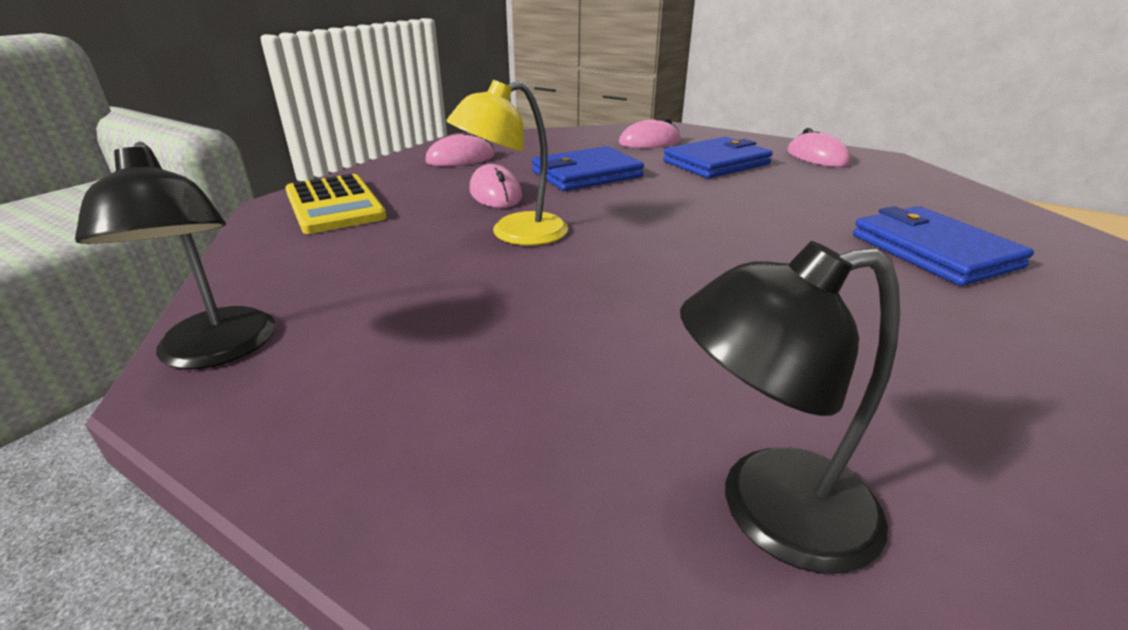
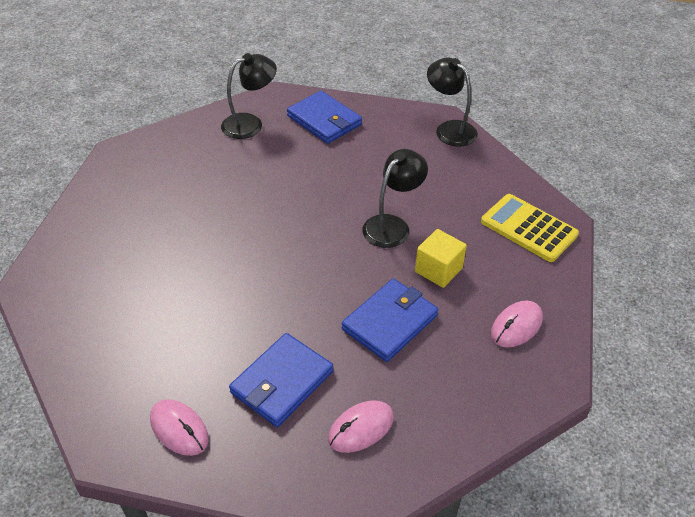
camera: 160 degrees right, 15 degrees up
(495, 194) = (438, 270): pink mouse -> yellow cube
(515, 234) = (392, 225): yellow lamp -> black lamp
(933, 251) = (144, 267): blue wallet -> blue wallet (324, 120)

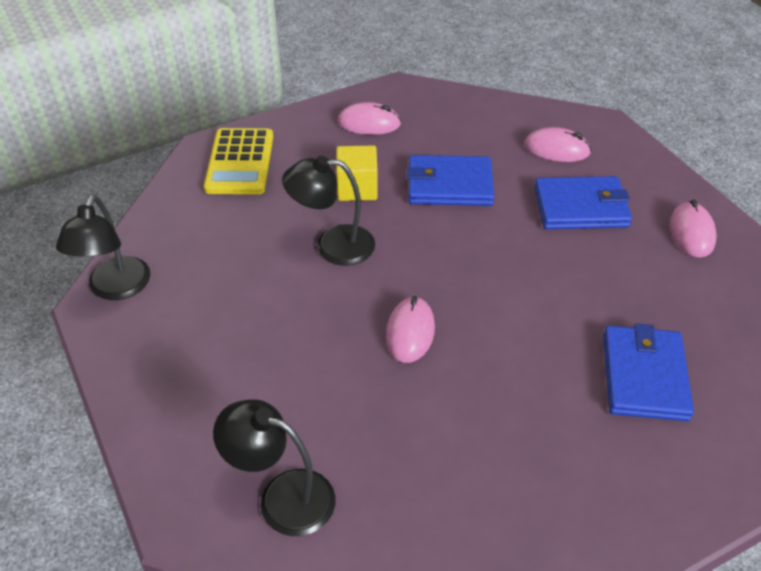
camera: 130 degrees left, 0 degrees up
(285, 215) = (410, 332): none -> pink mouse
(324, 120) = (200, 417): blue wallet -> blue wallet (644, 376)

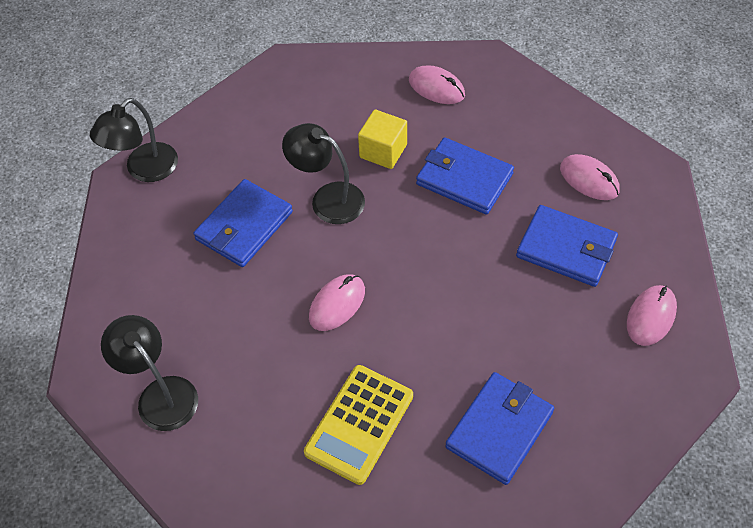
camera: 30 degrees right, 10 degrees up
(240, 162) = (303, 88): yellow calculator -> yellow calculator (359, 424)
(263, 300) = (244, 226): none -> blue wallet

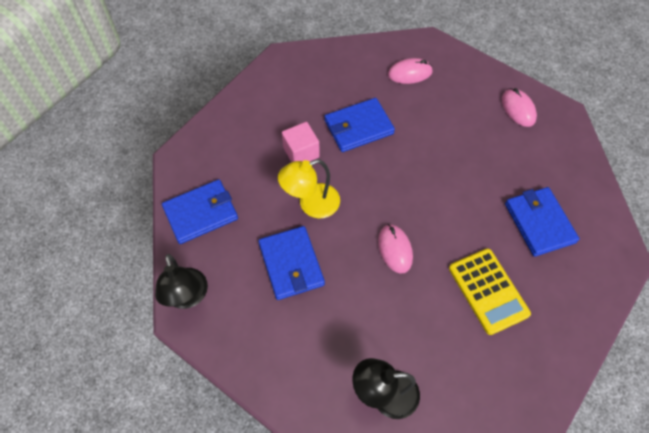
camera: 55 degrees left, 5 degrees up
(328, 199) = (311, 204): black lamp -> yellow lamp
(383, 151) = (301, 152): yellow cube -> pink cube
(436, 88) = (278, 95): pink mouse -> none
(566, 249) = (447, 114): blue wallet -> blue wallet (201, 213)

